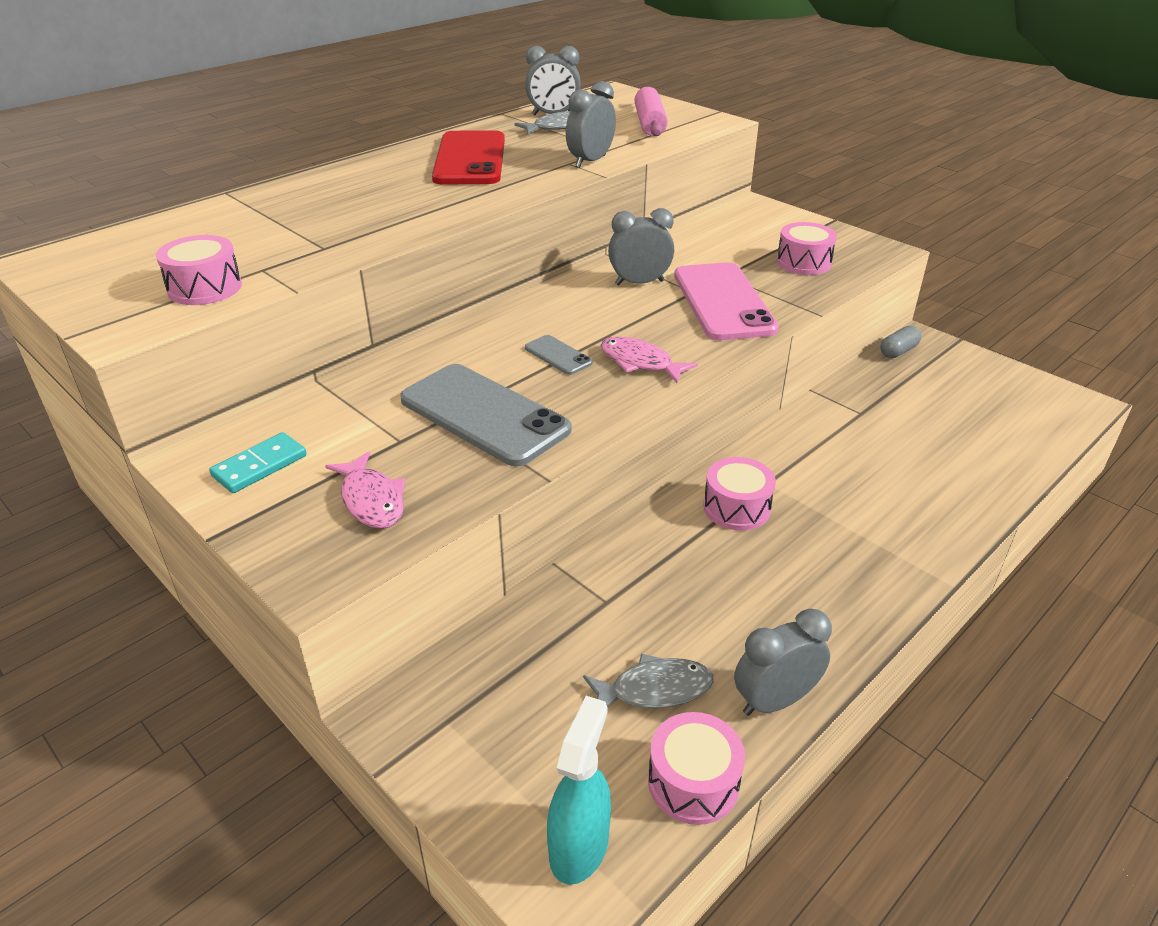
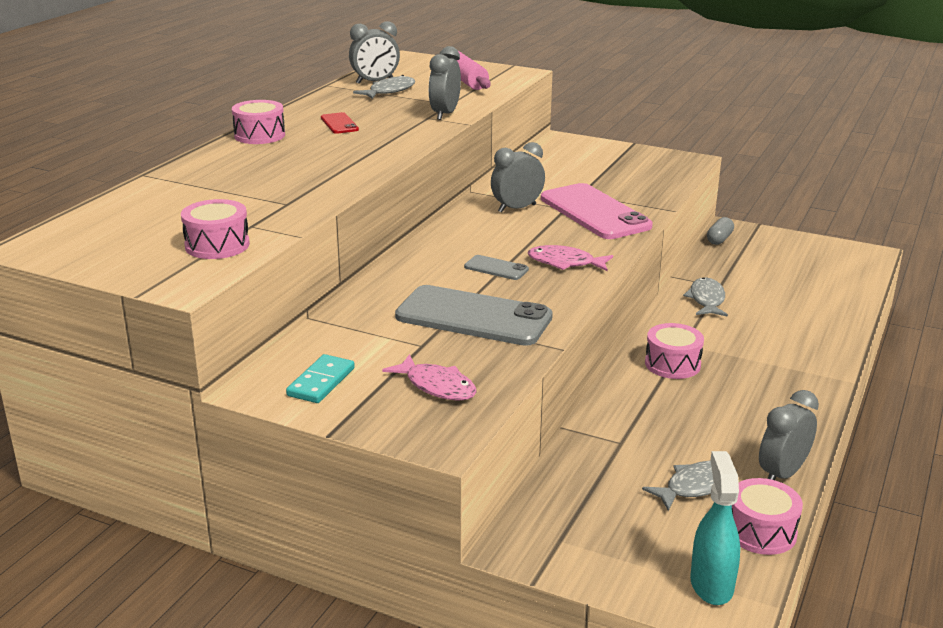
camera: 20 degrees left, 10 degrees down
(470, 159) = (339, 124): red phone -> red phone, size x0.45
(803, 262) = (634, 176): pink drum -> pink drum (259, 135)
(833, 428) = (706, 300): none -> grey fish

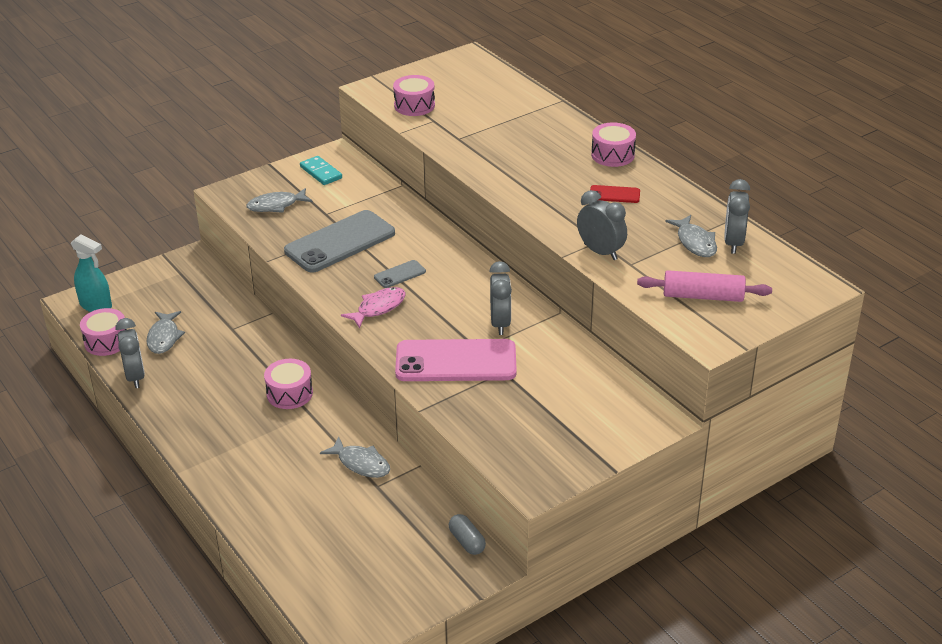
camera: 120 degrees right, 10 degrees up
(437, 386) = (276, 205): pink fish -> grey fish

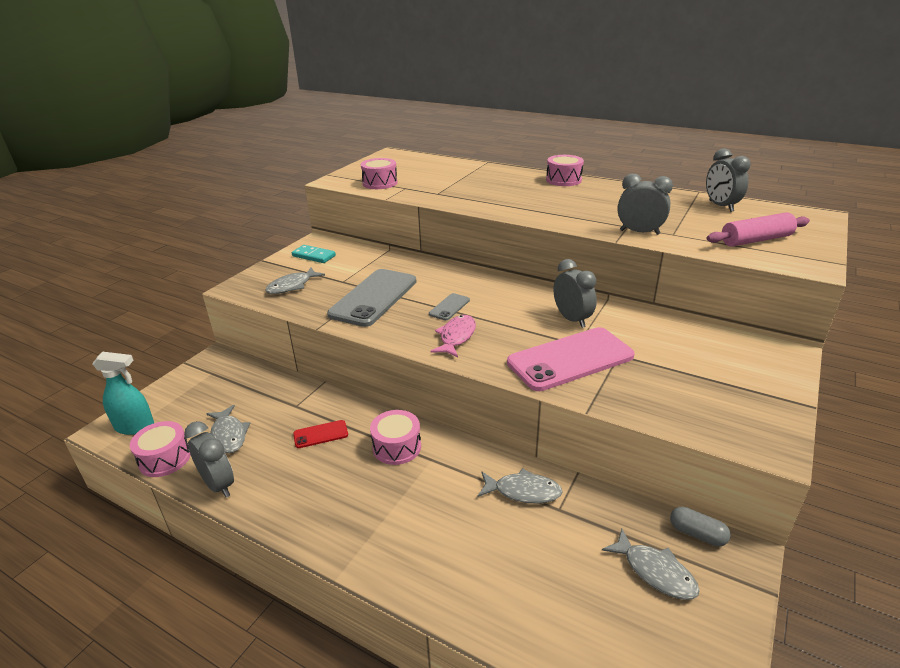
camera: 25 degrees left, 5 degrees down
(614, 194) = (597, 199): red phone -> red phone (320, 434)
(695, 242) = (695, 211): grey fish -> grey fish (655, 572)

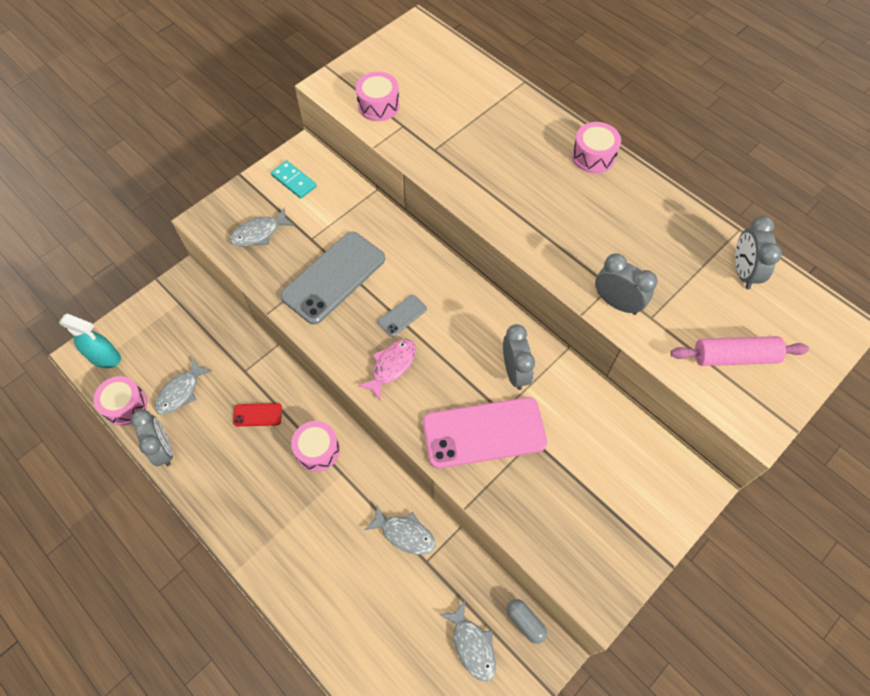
camera: 15 degrees right, 30 degrees up
(229, 435) = (181, 392): grey fish -> grey fish turned 45 degrees clockwise

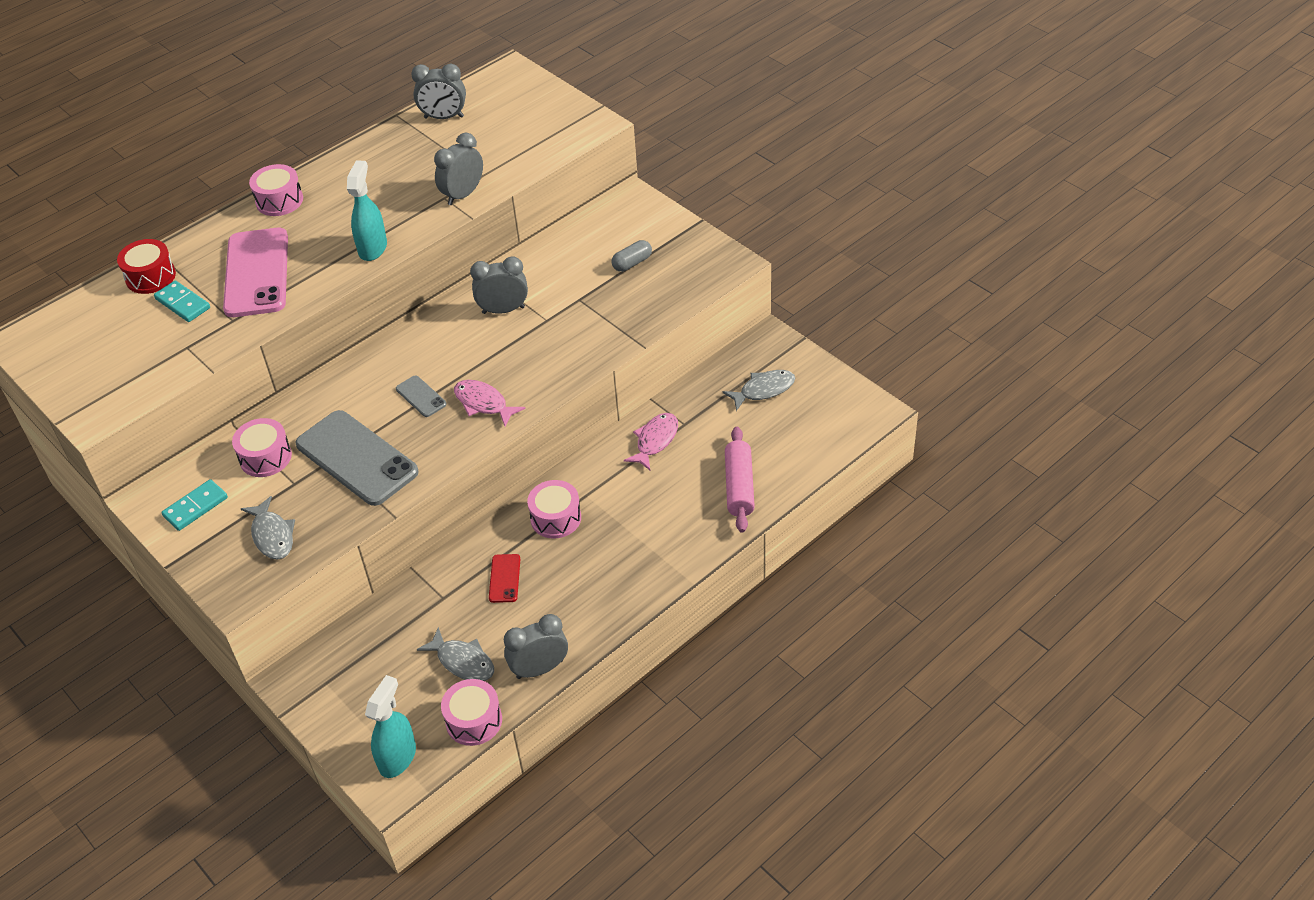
camera: 85 degrees left, 15 degrees down
(378, 105) = (146, 369): pink drum -> pink drum (265, 457)
(405, 534) = (655, 441): grey fish -> pink fish
(455, 114) = (183, 303): none -> turquoise domino
(484, 433) = (568, 333): pink phone -> pink phone (257, 273)
(488, 87) = (150, 277): none -> red drum
(525, 622) = (742, 353): grey capsule -> grey capsule (632, 263)
(530, 236) = (373, 248): none -> turquoise spray bottle
(734, 357) = (530, 131): pink rolling pin -> pink rolling pin (739, 486)

